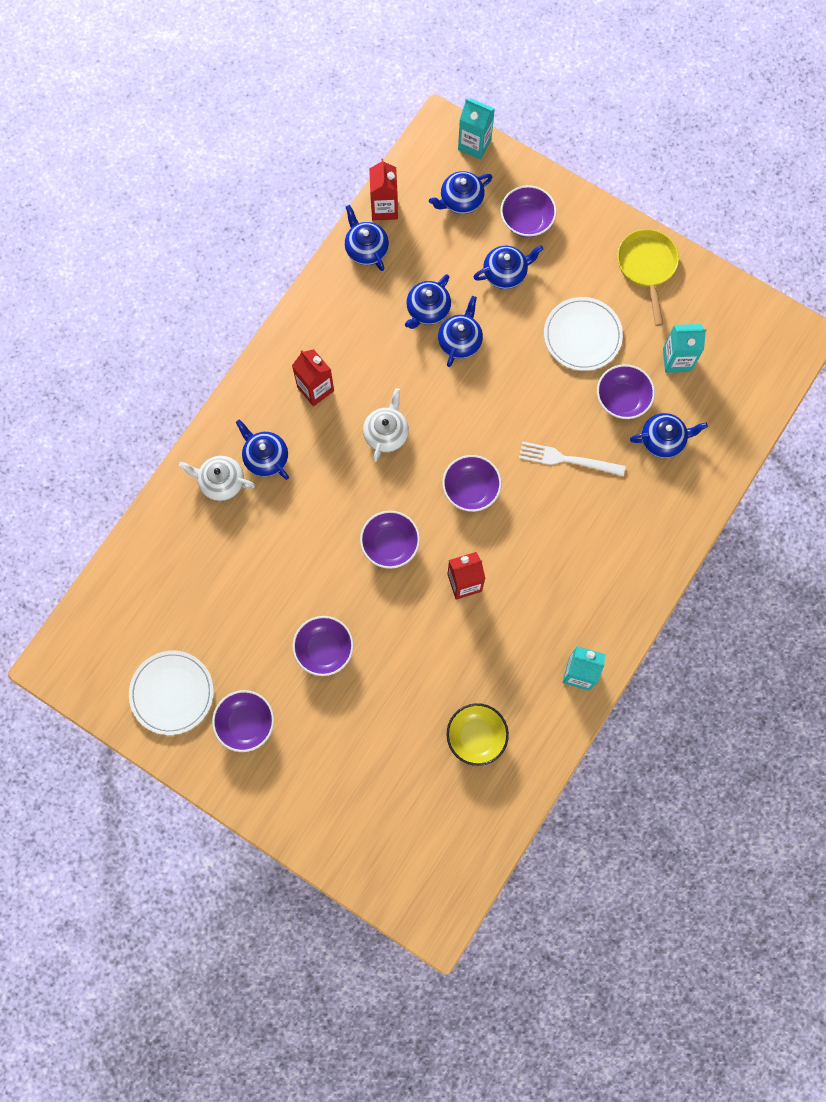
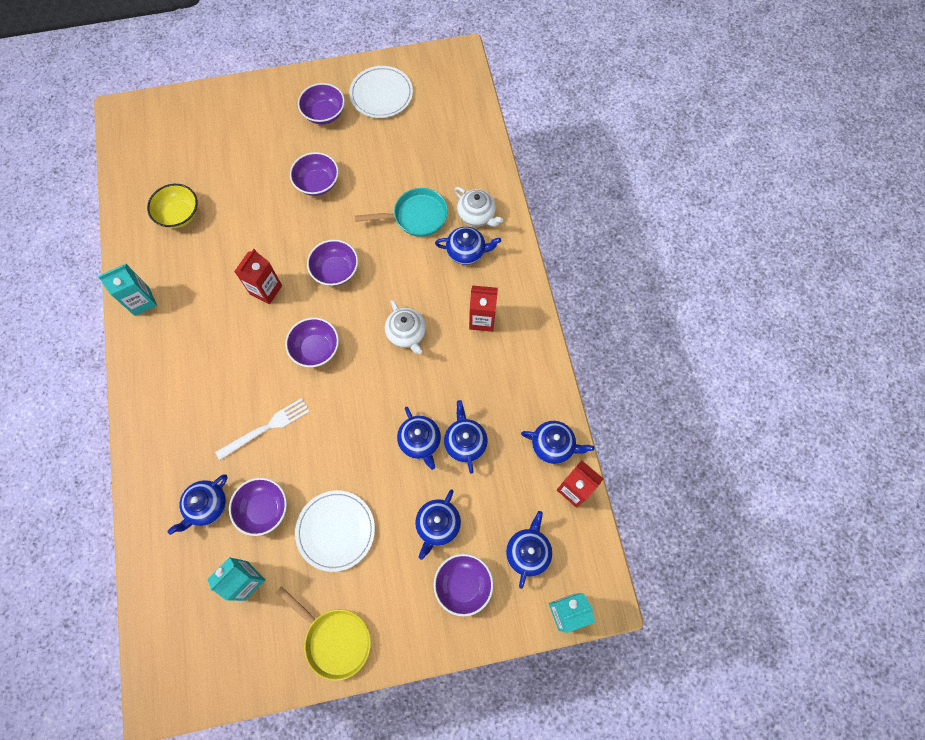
camera: 135 degrees right, 5 degrees down
(221, 482) = (477, 215): white teapot -> white teapot turned 75 degrees clockwise
(273, 531) = (416, 216): none -> turquoise pan

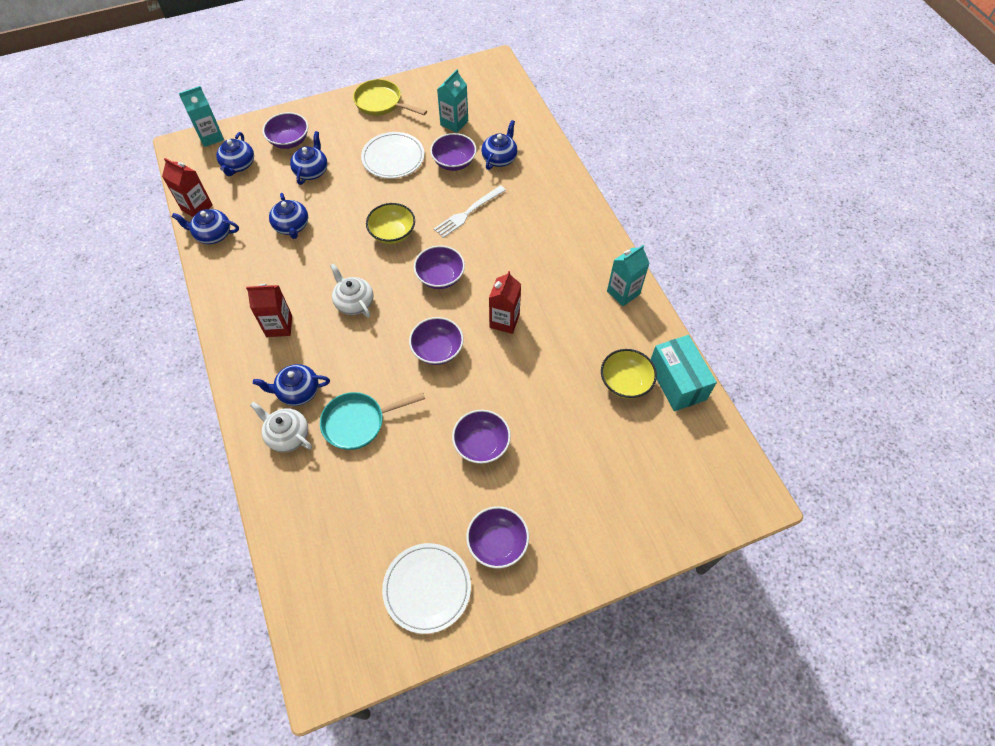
camera: 170 degrees right, 10 degrees down
(135, 208) = (677, 382): none -> turquoise box
(355, 413) = (392, 233): none -> yellow bowl
(420, 441) = (332, 221): blue teapot -> none

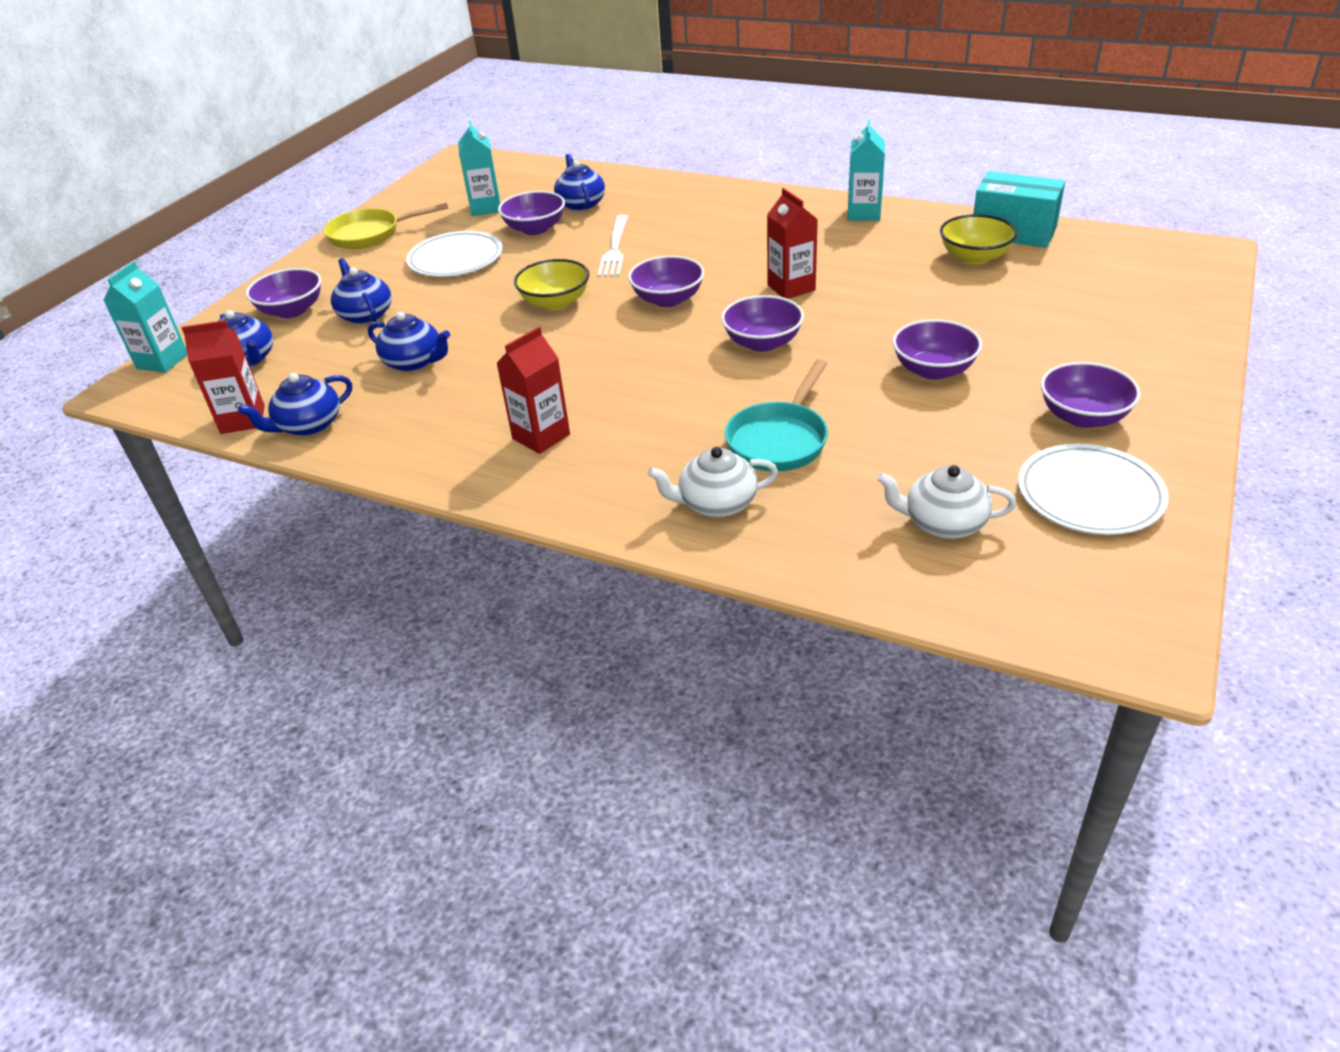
camera: 40 degrees left, 20 degrees down
(298, 391) = (663, 465): blue teapot -> none
(354, 302) = (603, 368): white teapot -> white teapot (943, 523)

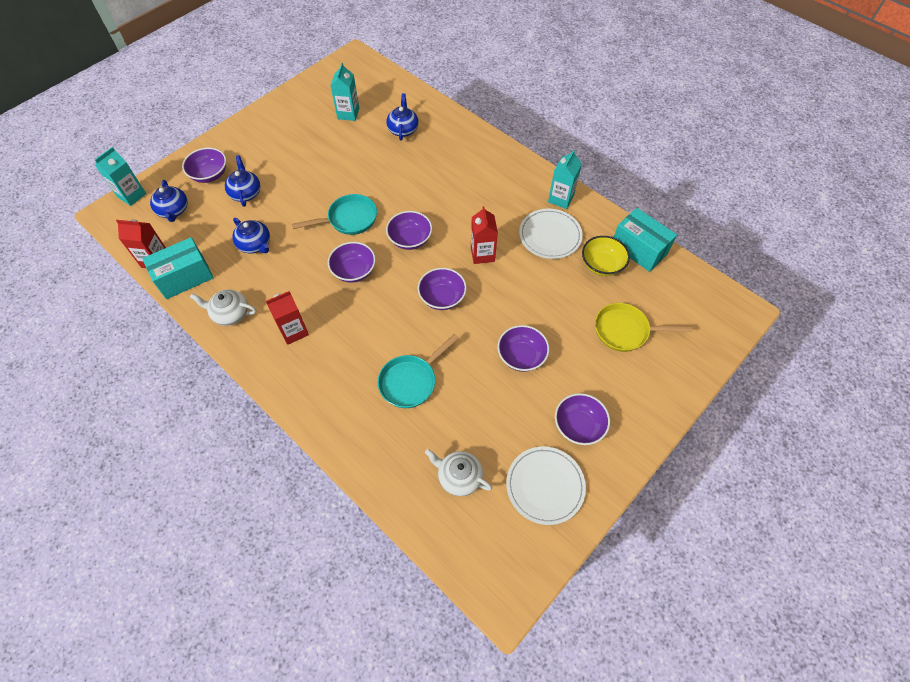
camera: 15 degrees right, 20 degrees up
(308, 426) = (185, 277): blue teapot -> turquoise box
(370, 234) = (275, 117): yellow pan -> yellow pan (625, 331)
(455, 259) = (312, 158): white plate -> white plate (550, 235)
(535, 229) = (367, 145): purple bowl -> purple bowl (354, 271)
(555, 302) = (349, 219): yellow bowl -> turquoise pan
(615, 248) = (402, 180): white fork -> none
(716, 504) = (356, 417): white teapot -> white teapot (230, 314)

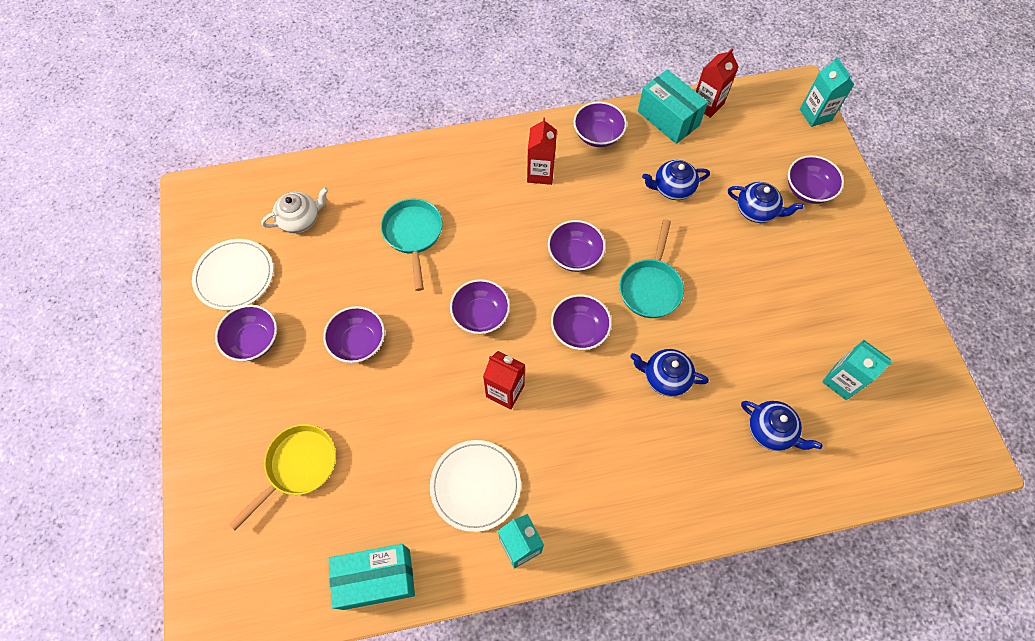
camera: 125 degrees right, 5 degrees up
(173, 210) = (769, 140): blue teapot -> blue teapot (665, 377)
(185, 277) = (668, 118): turquoise box -> turquoise box turned 45 degrees counterclockwise
(230, 314) = (598, 135): white teapot -> purple bowl
(602, 265) = (391, 513): yellow bowl -> none

